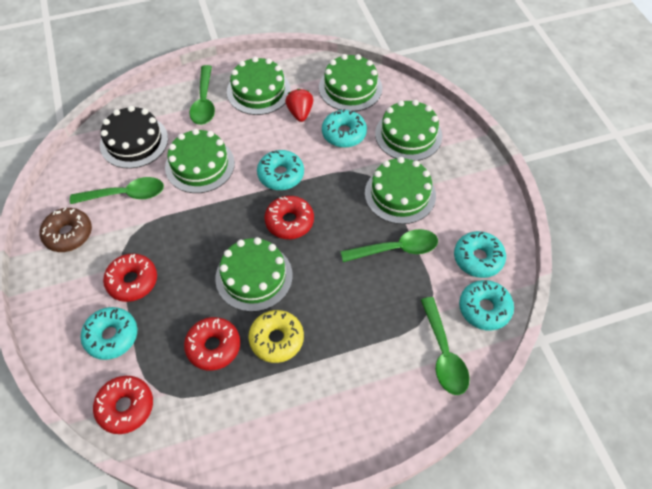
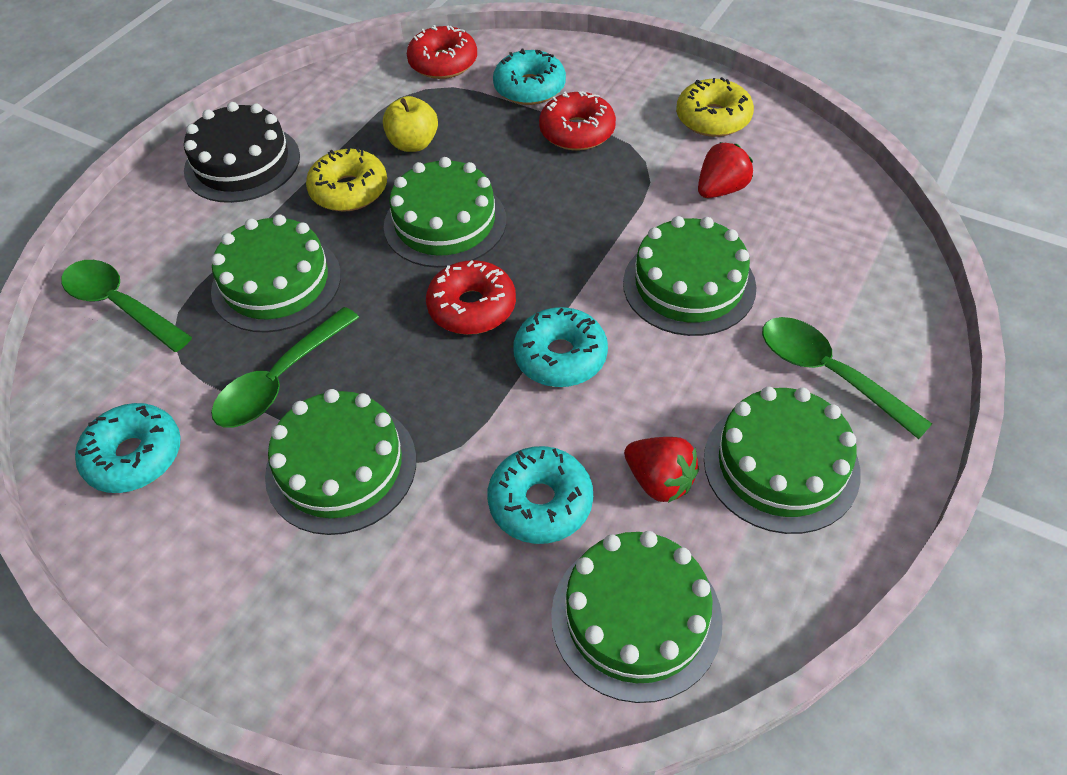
camera: 140 degrees right, 5 degrees down
(68, 234) = (713, 118): brown donut -> yellow donut
(125, 194) = (721, 189): green spoon -> red strawberry
(134, 141) = (819, 247): black cake -> black cake (242, 163)
(213, 347) = (413, 144): red donut -> yellow apple
(408, 135) = (421, 598): green cake -> green cake (276, 283)
(484, 309) = (87, 392): turquoise donut -> none

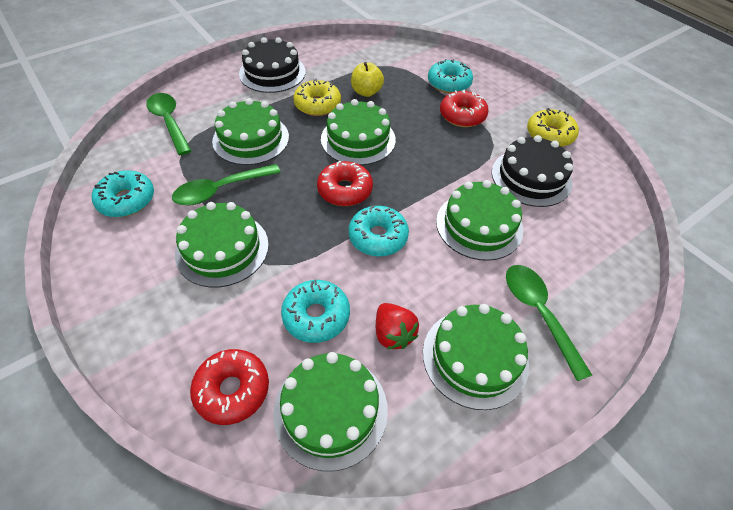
camera: 20 degrees right, 0 degrees up
(443, 63) = (408, 55): red donut -> red donut (232, 390)
(721, 189) = (531, 177): red strawberry -> black cake

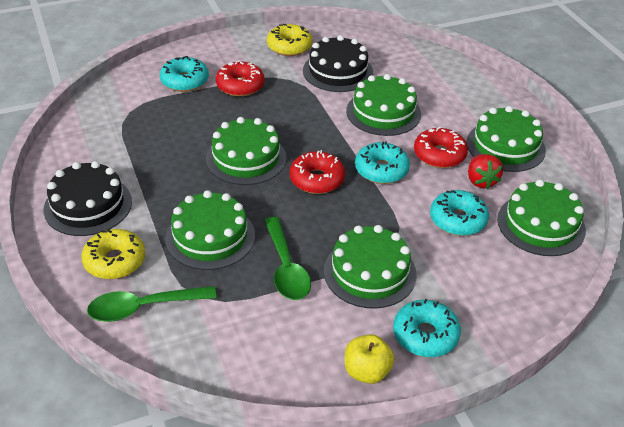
camera: 75 degrees left, 10 degrees down
(127, 200) = (275, 348): turquoise donut -> turquoise donut (425, 335)
(232, 390) = (520, 277): red donut -> red donut (439, 155)
(317, 105) = (173, 177): yellow donut -> yellow donut (115, 261)
(366, 92) = (169, 138): yellow apple -> yellow apple (367, 371)
(393, 334) = (481, 181): red strawberry -> red strawberry turned 90 degrees clockwise
(538, 313) = (473, 108): green spoon -> none

